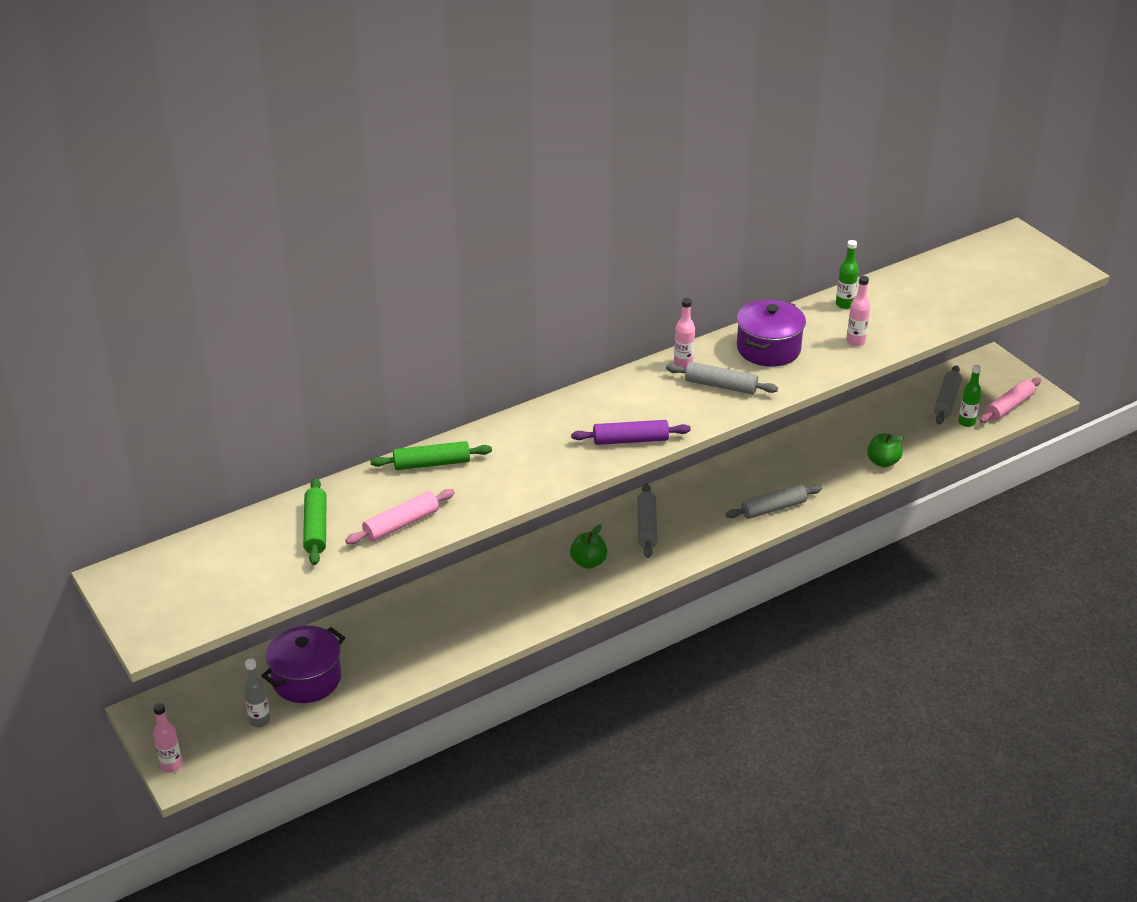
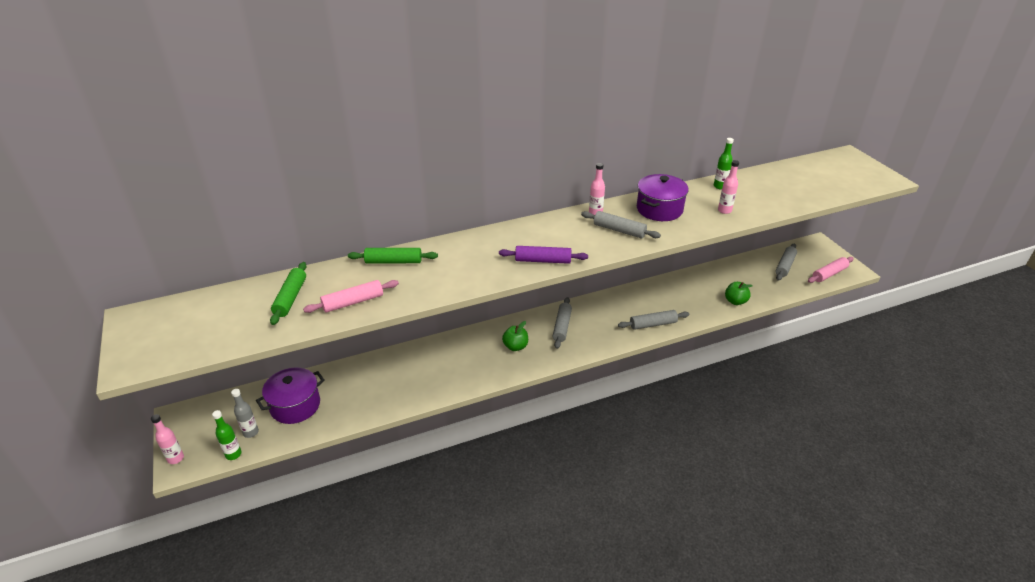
camera: 10 degrees right, 0 degrees up
(966, 422) = (798, 281): green bottle -> green bottle (233, 454)

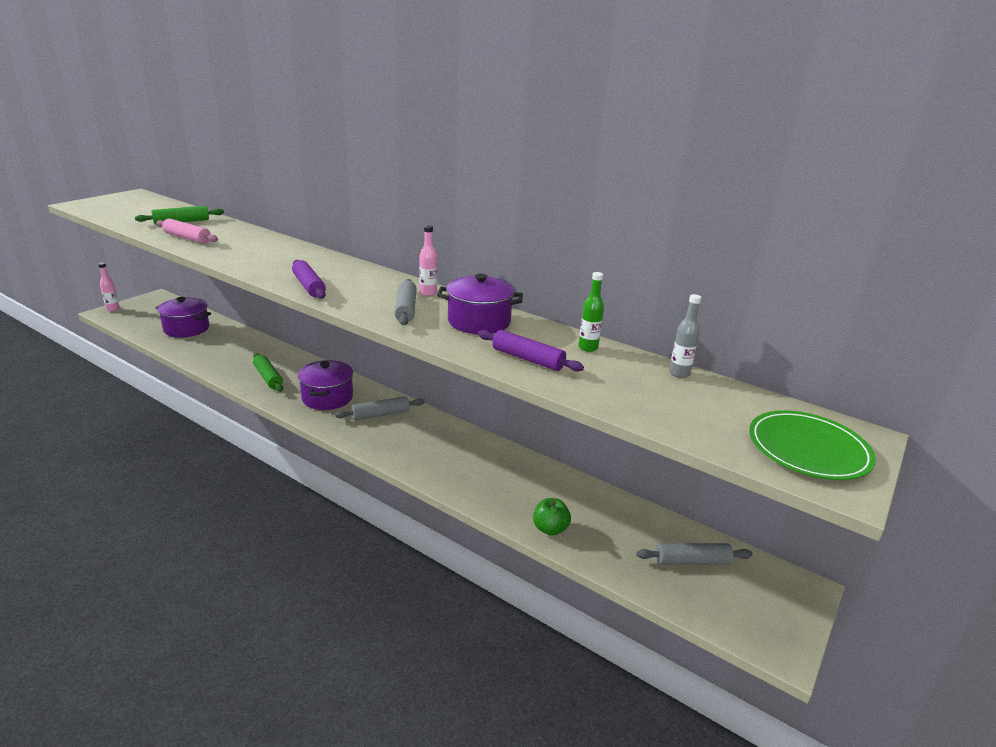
camera: 55 degrees right, 10 degrees down
(233, 454) = (123, 325): green bottle -> none
(251, 432) = (149, 323): grey bottle -> grey bottle (679, 373)
(393, 261) = (258, 238): green rolling pin -> green rolling pin (268, 377)
(515, 346) = (327, 397): green apple -> purple pot
(653, 324) = (437, 472): grey rolling pin -> none
(724, 210) = (528, 359): pink bottle -> purple rolling pin
(829, 274) = (732, 618): pink rolling pin -> none
(854, 172) = (808, 449): none -> green plate

